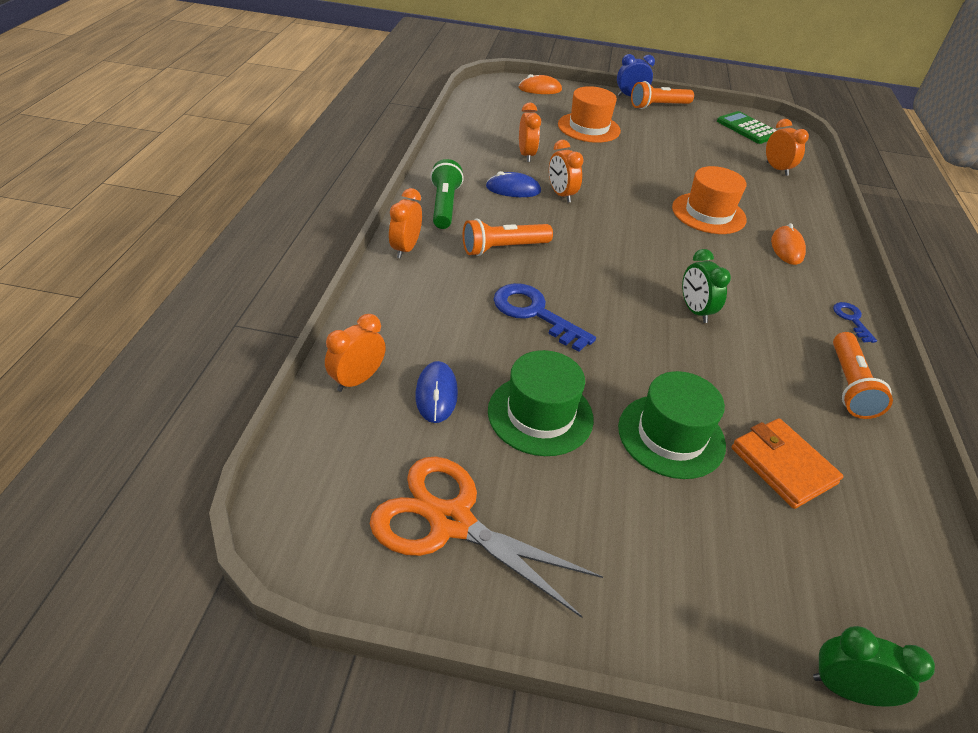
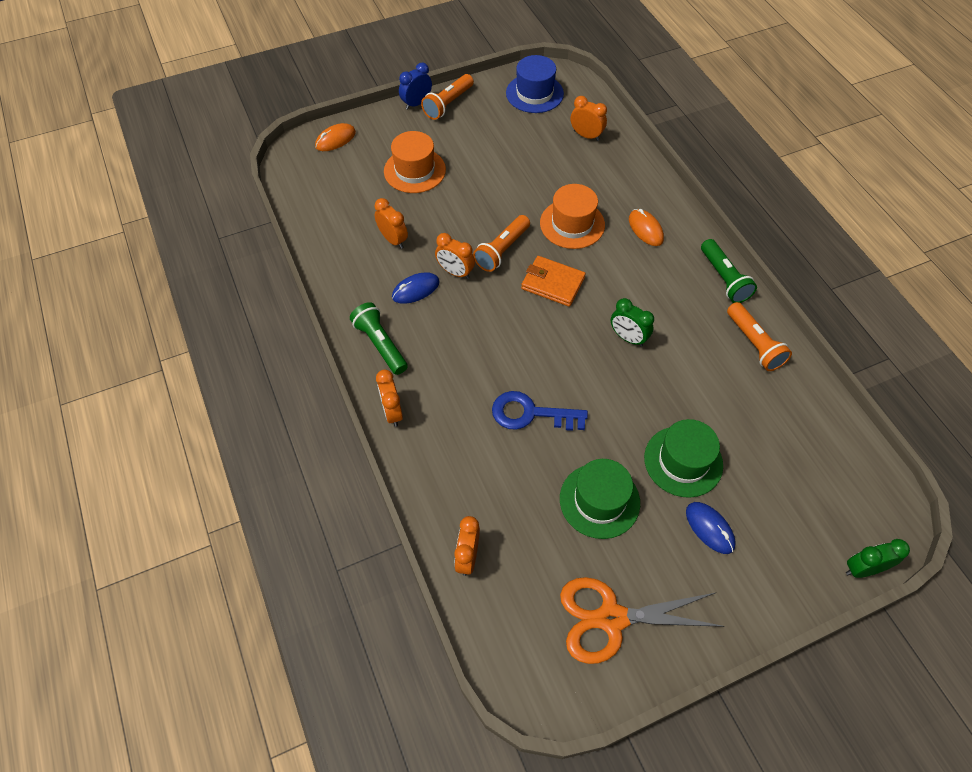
camera: 30 degrees left, 15 degrees up
(436, 394) = (526, 531): blue mouse -> blue mouse (709, 528)
(503, 248) = (460, 362): orange flashlight -> orange flashlight (502, 250)
(747, 128) = (534, 93): green calculator -> blue hat
(783, 465) = (755, 439): orange wallet -> orange wallet (553, 283)
(851, 319) = (724, 279): blue key -> green flashlight

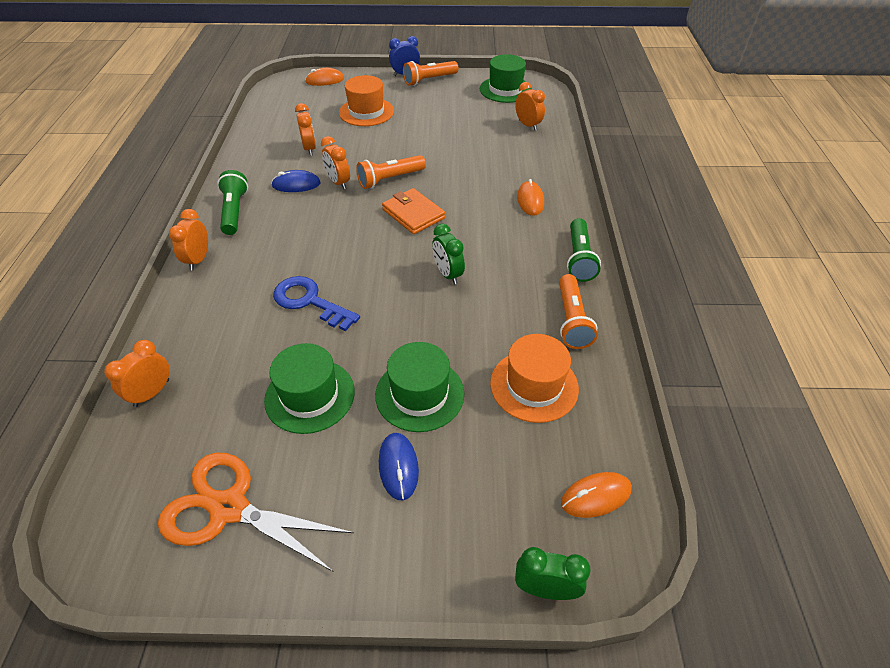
camera: 25 degrees right, 10 degrees down
(534, 93) = (505, 89): blue hat -> green hat
(572, 224) = (466, 179): orange hat -> orange hat (534, 385)
(856, 487) = (596, 496): none -> orange mouse

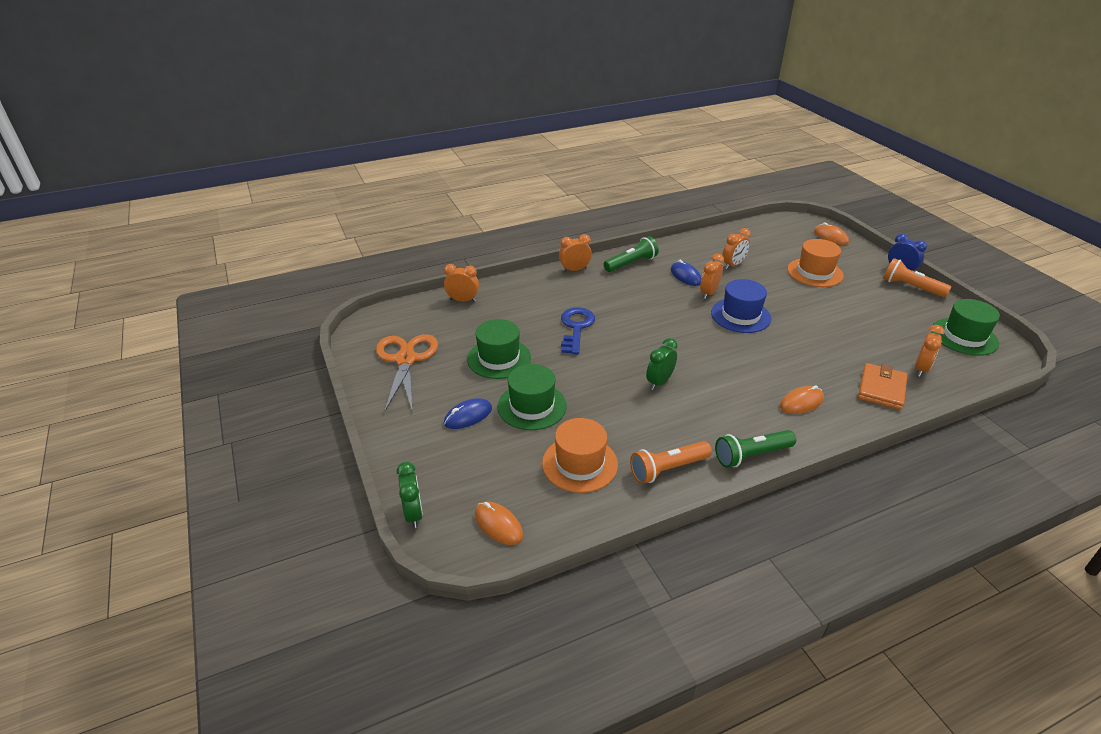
camera: 65 degrees right, 10 degrees down
(390, 179) = (740, 315): orange flashlight -> blue hat
(413, 214) = (711, 342): orange wallet -> orange wallet (881, 389)

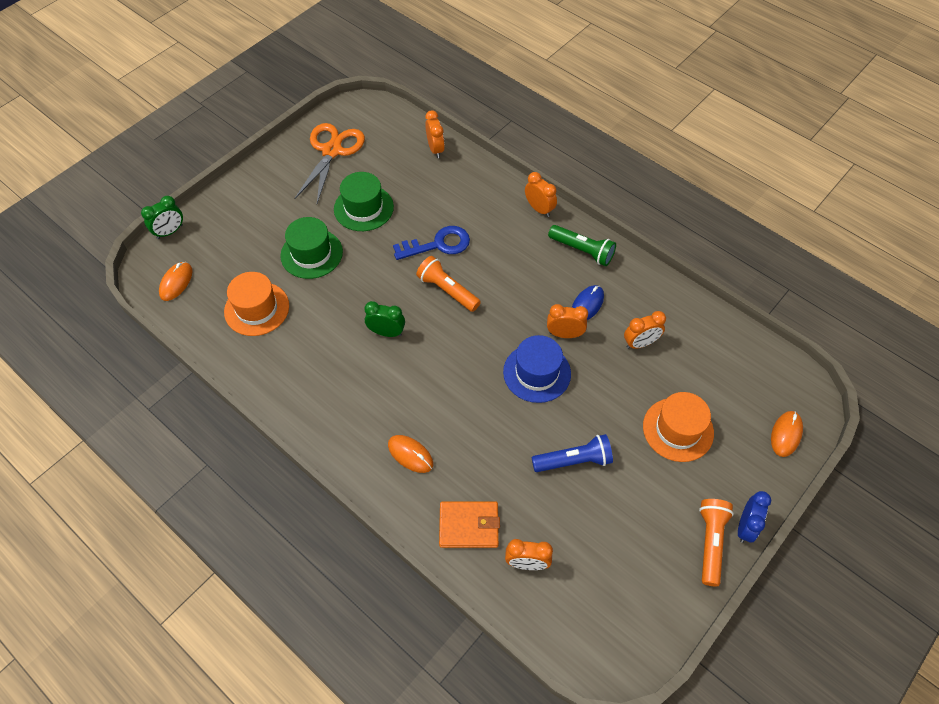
camera: 65 degrees right, 20 degrees up
(406, 360) = (332, 151): orange scissors -> orange scissors turned 45 degrees counterclockwise
(468, 416) = (281, 218): blue mouse -> none
(667, 469) = (274, 369): orange flashlight -> orange flashlight (447, 290)
(733, 265) = (640, 343): orange clock -> orange clock turned 45 degrees counterclockwise
(751, 455) = (316, 427): green flashlight -> none
(830, 322) = (574, 461): none -> blue flashlight
(964, 337) = (623, 610): green hat -> none

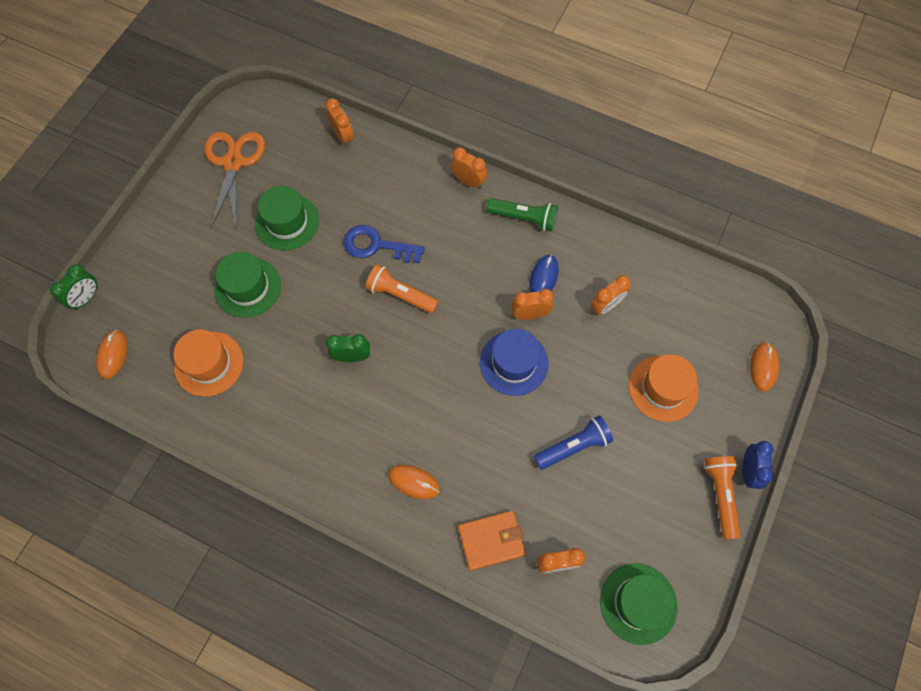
camera: 15 degrees left, 10 degrees up
(438, 244) = (376, 246): blue key -> blue key turned 135 degrees counterclockwise
(598, 623) = (638, 603): none -> green hat

